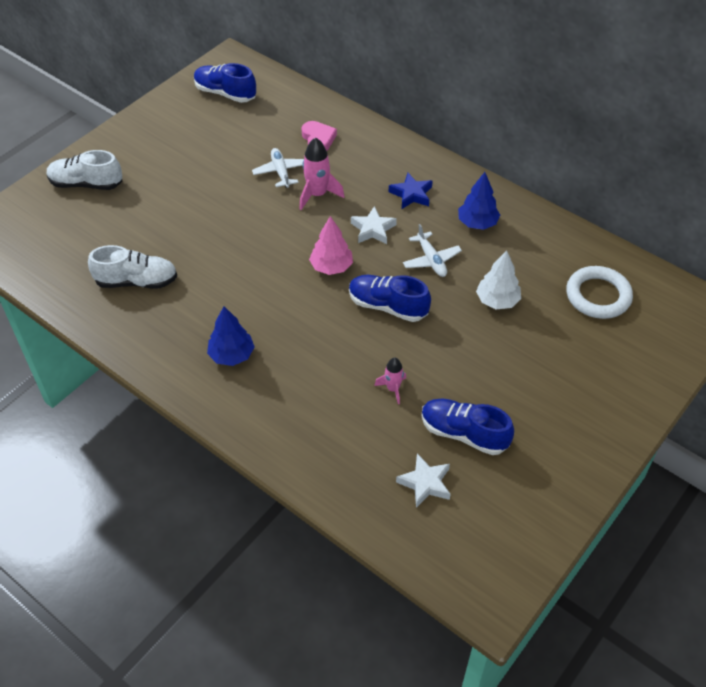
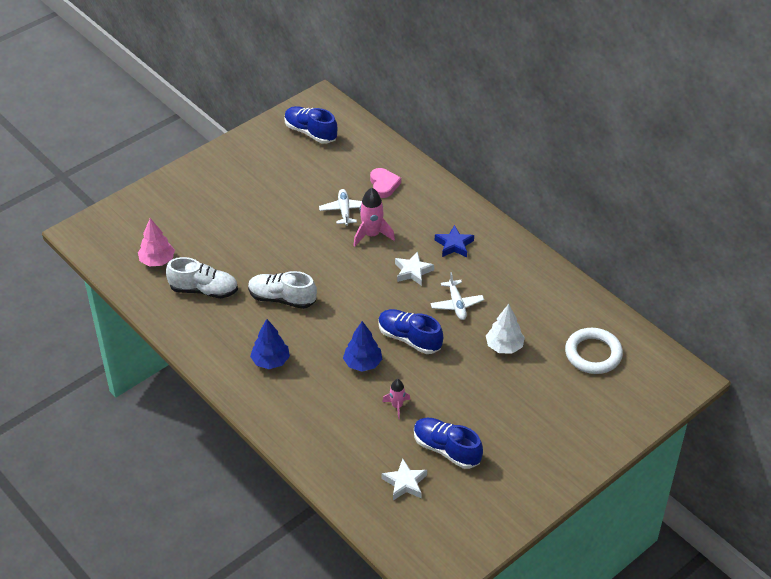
camera: 10 degrees right, 5 degrees down
(86, 184) = (176, 201): white shoe -> white shoe (282, 299)
(331, 267) = (369, 299): pink tree -> pink tree (157, 261)
(477, 223) = (505, 278): blue tree -> blue tree (362, 363)

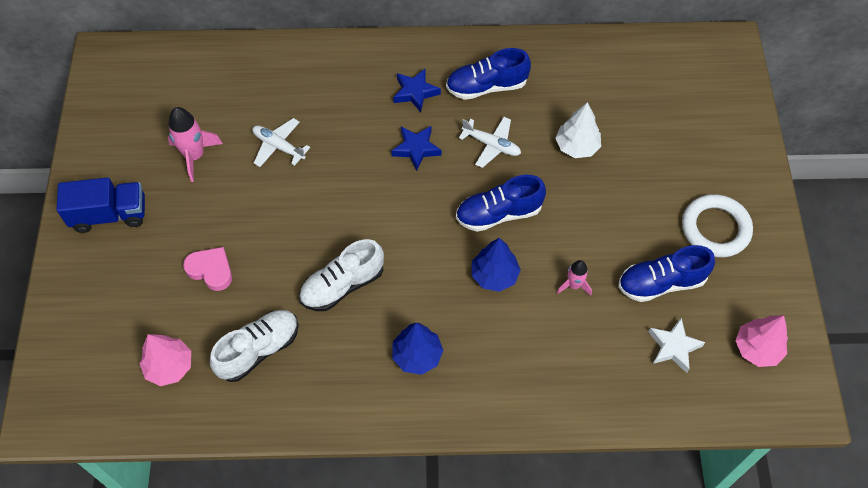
camera: 50 degrees left, 15 degrees up
(223, 174) = (110, 214): none -> blue truck
(310, 132) = (139, 97): blue shoe -> blue shoe (486, 86)
(372, 235) = (335, 147): pink rocket -> pink rocket (195, 156)
(384, 185) = (279, 90): pink heart -> pink heart (211, 270)
(413, 271) = (416, 149): white star -> blue star
(450, 529) = (757, 348): none -> pink tree
(593, 354) = (644, 88): white ring -> white ring (715, 228)

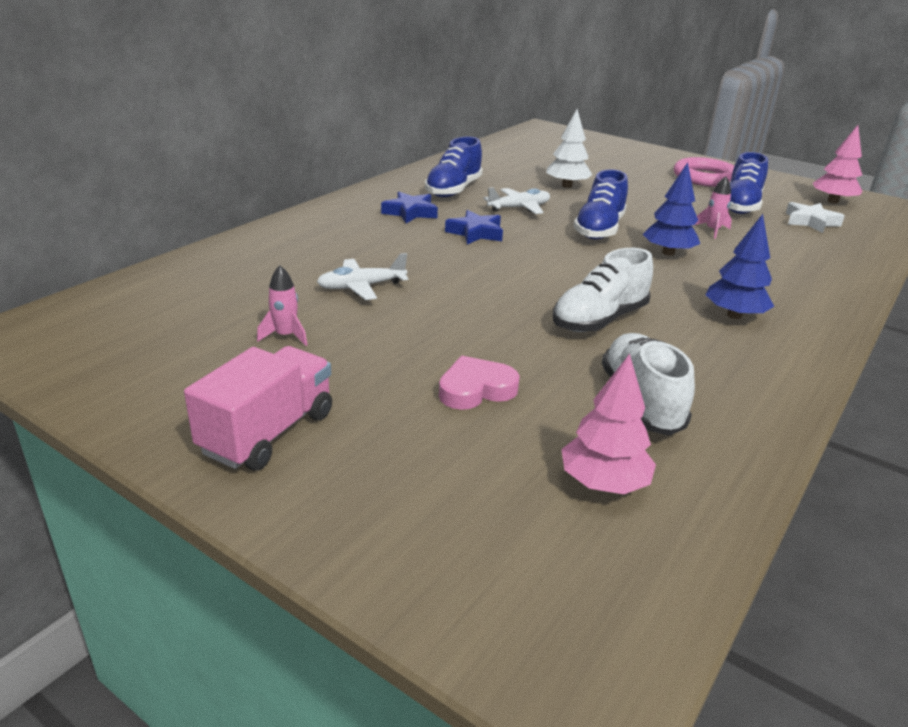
camera: 55 degrees left, 30 degrees down
(110, 214) = (268, 433): blue truck -> pink truck
(195, 156) = (285, 336): pink rocket -> pink rocket, size x0.60
(342, 285) = (599, 320): white shoe -> white shoe turned 45 degrees clockwise
(715, 228) = (705, 177): white ring -> pink ring

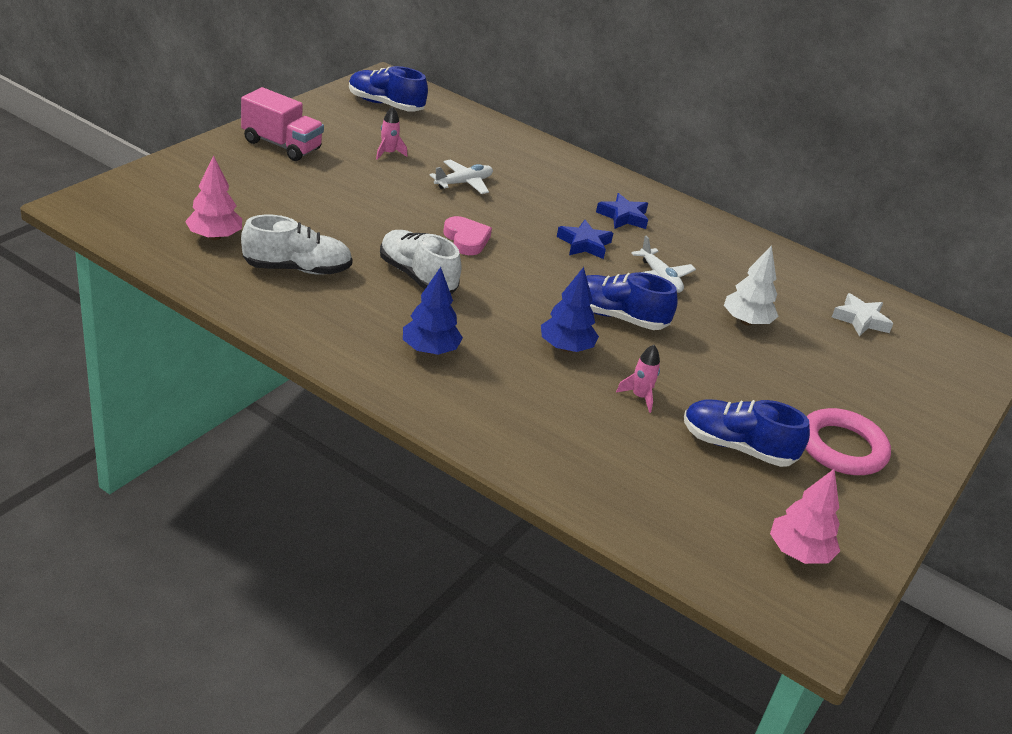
camera: 85 degrees right, 5 degrees up
(361, 287) = (463, 183): white plane -> white plane turned 75 degrees clockwise
(453, 190) = (696, 246): blue shoe -> blue shoe (385, 105)
(476, 389) = (319, 210): pink heart -> pink heart (466, 240)
(810, 222) = (700, 495): white star -> white star (860, 320)

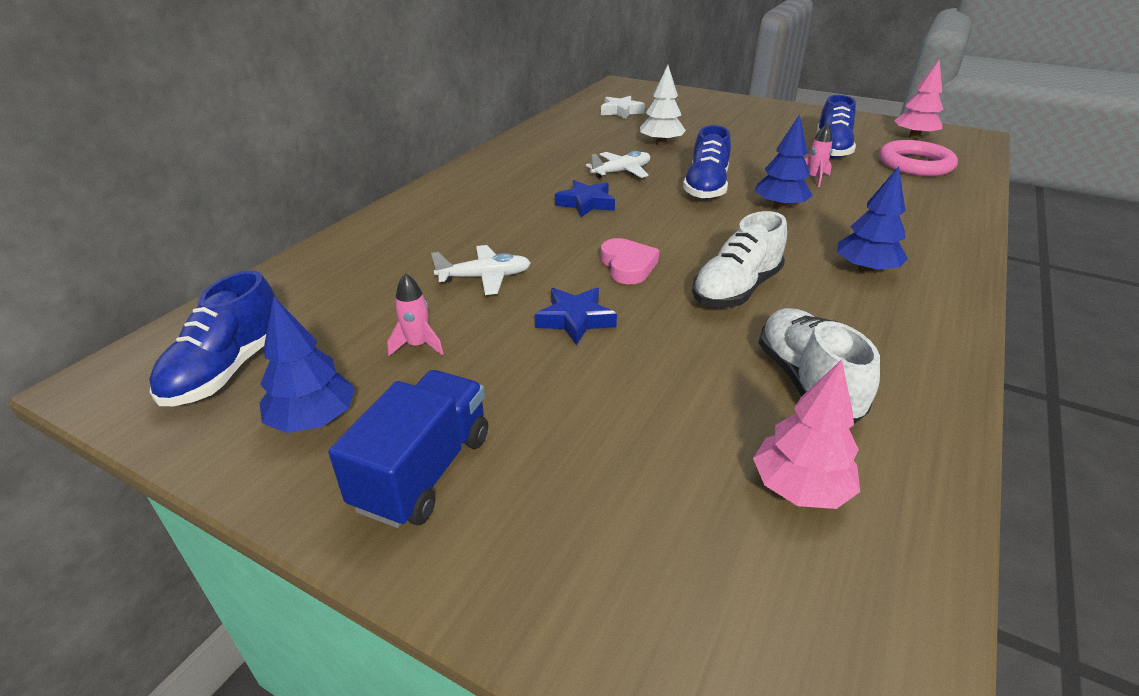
camera: 90 degrees left, 0 degrees up
(281, 145) = (424, 471): pink truck -> blue truck
(332, 123) = (313, 420): none -> blue tree
(463, 183) = (485, 277): white plane -> white plane turned 120 degrees clockwise
(466, 240) = (627, 266): pink heart -> pink heart turned 105 degrees clockwise
(623, 217) = (515, 187): blue star -> blue star (575, 320)
(842, 447) = (788, 123): pink ring -> pink ring (915, 164)

